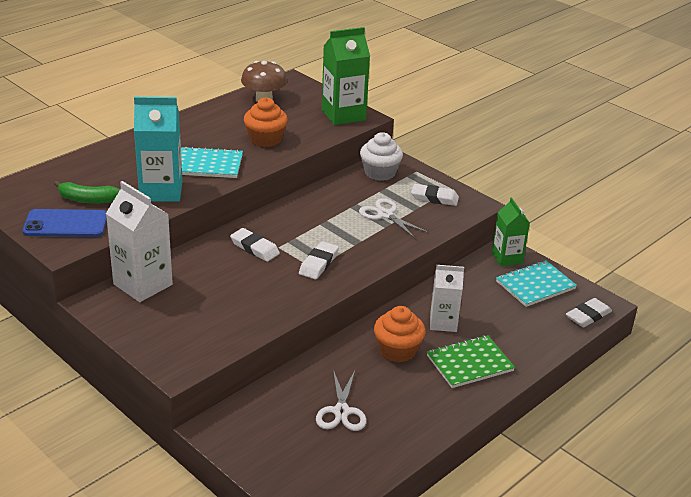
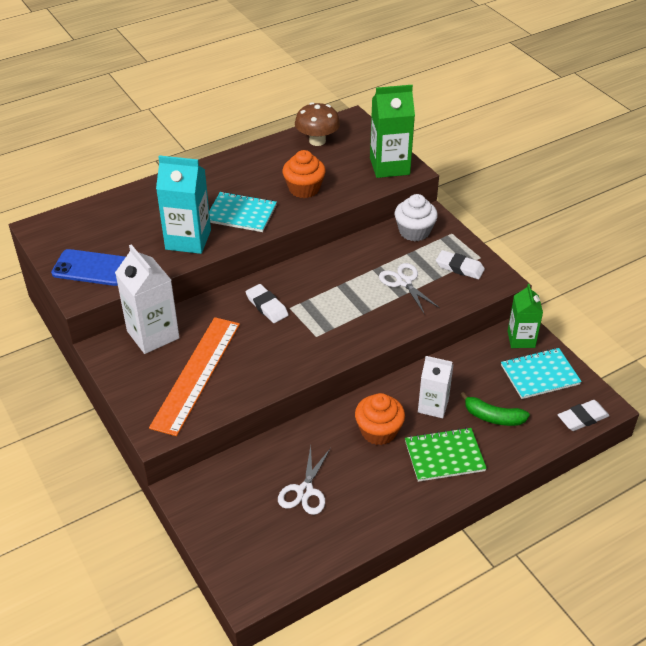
camera: 15 degrees right, 10 degrees up
(87, 199) = (119, 242): green banana -> green banana (493, 417)
(202, 313) = (197, 374): none -> orange ruler
(318, 263) = (322, 331): white eraser -> none

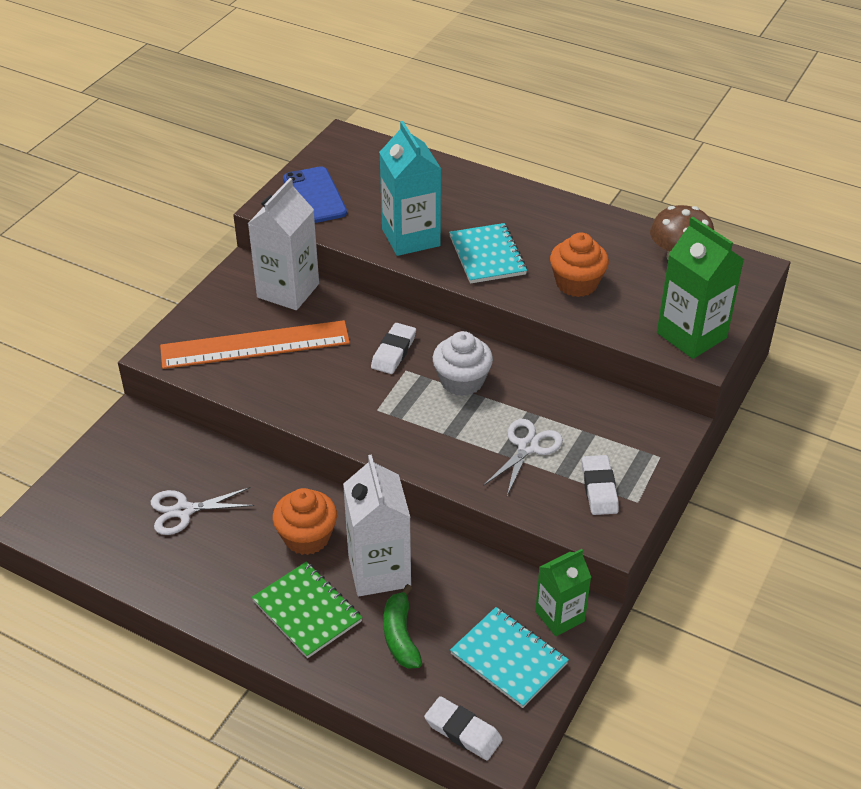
camera: 60 degrees right, 0 degrees up
(414, 231) = (630, 421): white cupcake -> white cupcake (462, 381)
(433, 406) = (379, 571): white carton -> white carton, size x1.55

